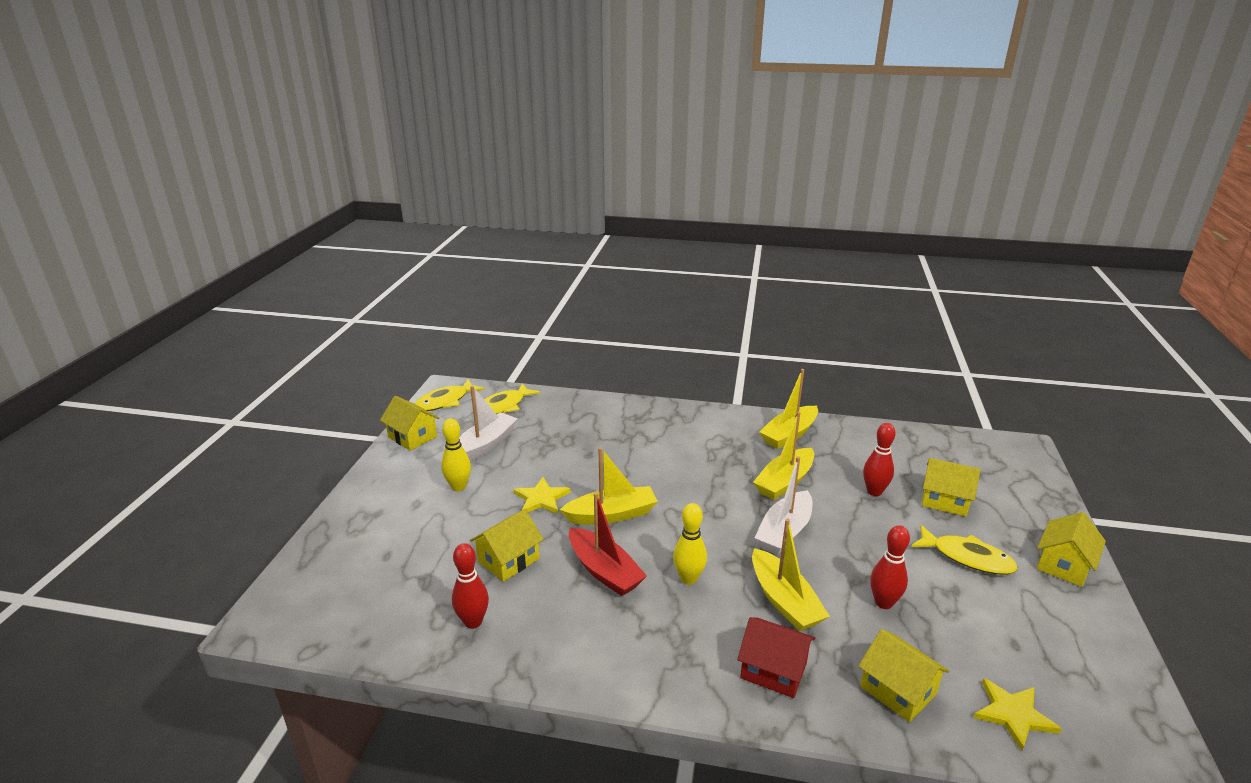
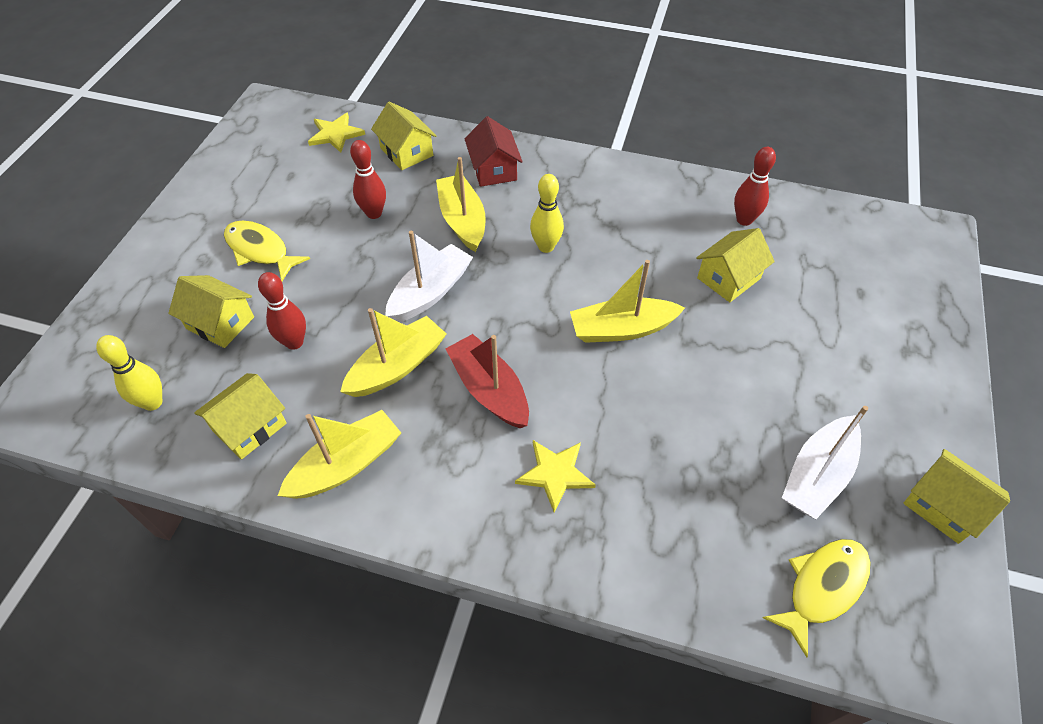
camera: 175 degrees left, 25 degrees up
(445, 401) = (938, 615): yellow fish -> none
(458, 487) = (823, 388): yellow bowling pin -> yellow bowling pin (153, 402)
(541, 498) = (710, 360): yellow star -> yellow star (555, 474)
(604, 571) = (628, 260): red boat -> red boat (489, 390)
(773, 670) = (493, 169): red house -> red house turned 45 degrees clockwise
(1063, 565) = (174, 237): yellow house -> yellow house (249, 427)

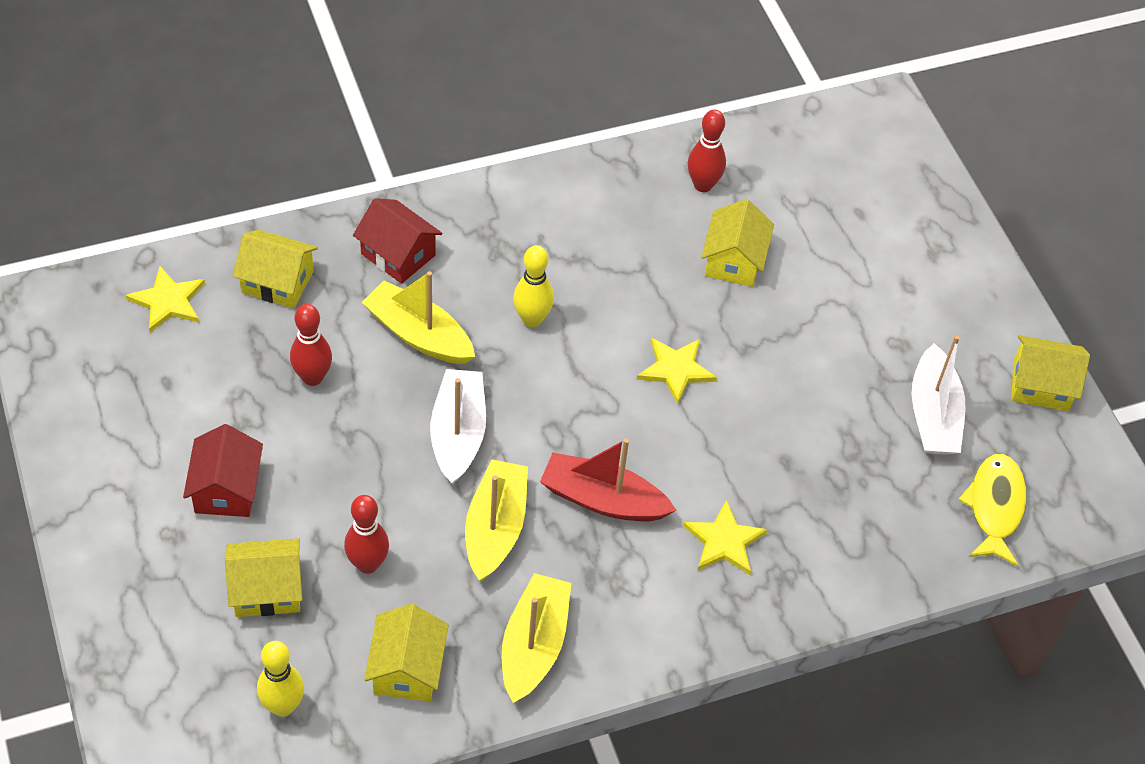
camera: 40 degrees left, 0 degrees up
(260, 250) = (226, 489): yellow fish -> red house
(622, 329) = (676, 369): yellow boat -> yellow star

